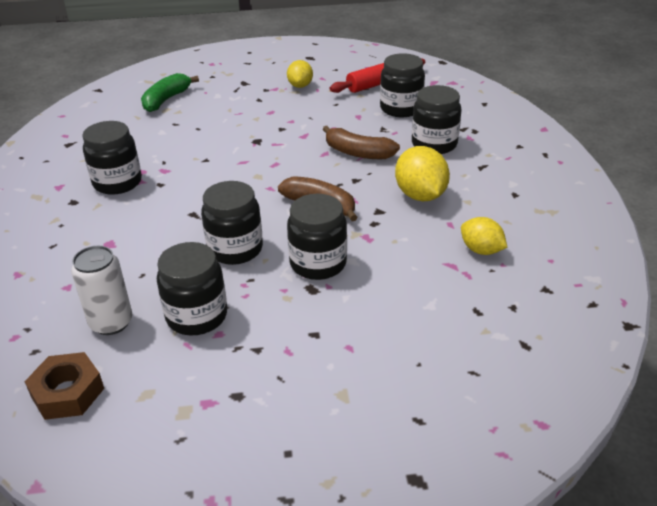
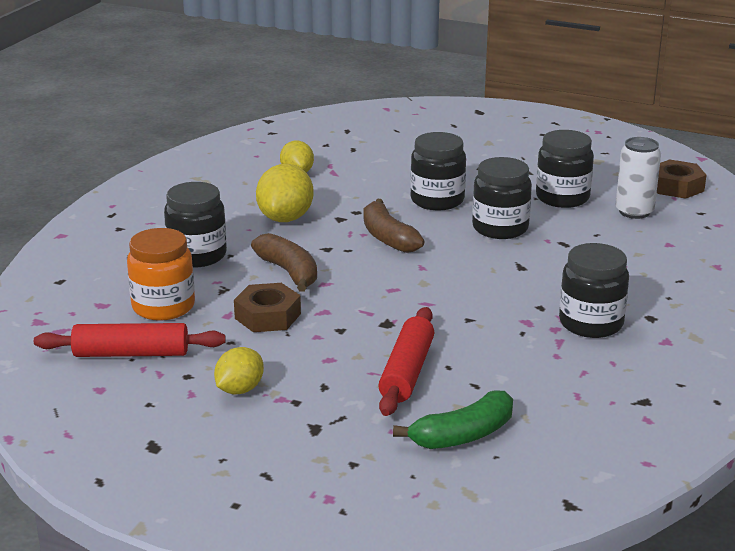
camera: 150 degrees left, 10 degrees down
(219, 118) = (407, 372): none -> red rolling pin
(334, 122) = (267, 316): none -> brown nut
(401, 108) = (163, 307): black jar -> orange jar

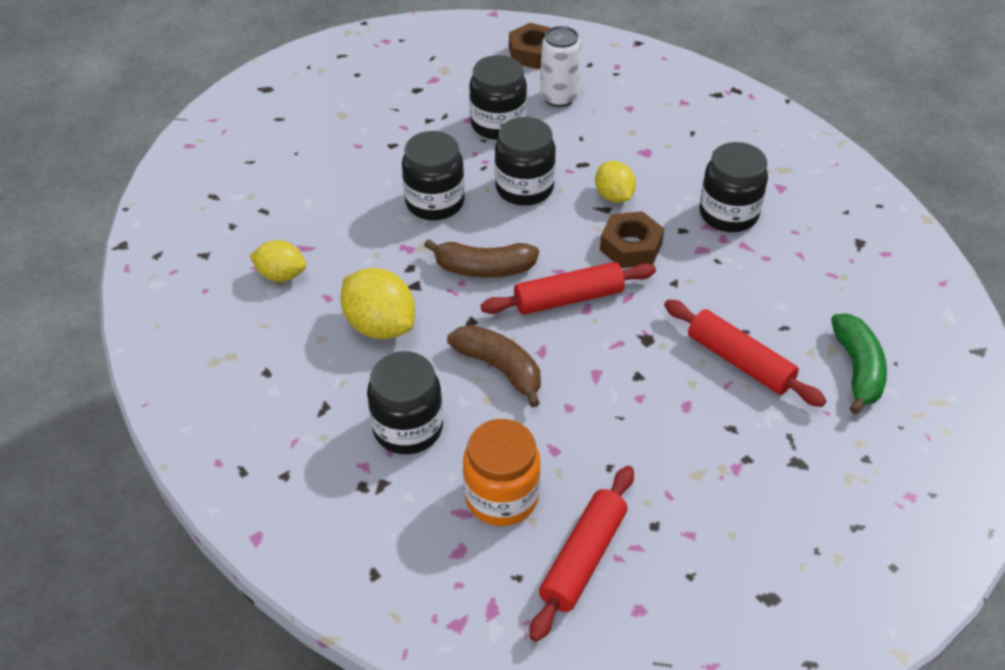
camera: 60 degrees left, 20 degrees up
(239, 389) = (704, 493): yellow lemon -> yellow lemon (614, 196)
(267, 316) = (578, 419): brown nut -> brown nut (630, 246)
(289, 272) = (500, 368): brown banana -> brown banana turned 45 degrees clockwise
(394, 279) = (568, 299): none -> red rolling pin

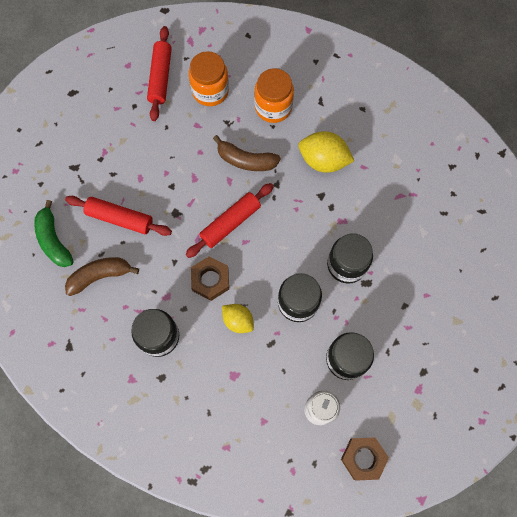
camera: 155 degrees right, 25 degrees up
(281, 275) = (399, 170): yellow lemon -> none
(408, 428) = (273, 107): black jar -> orange jar
(483, 268) = (289, 224): brown banana -> brown banana (100, 276)

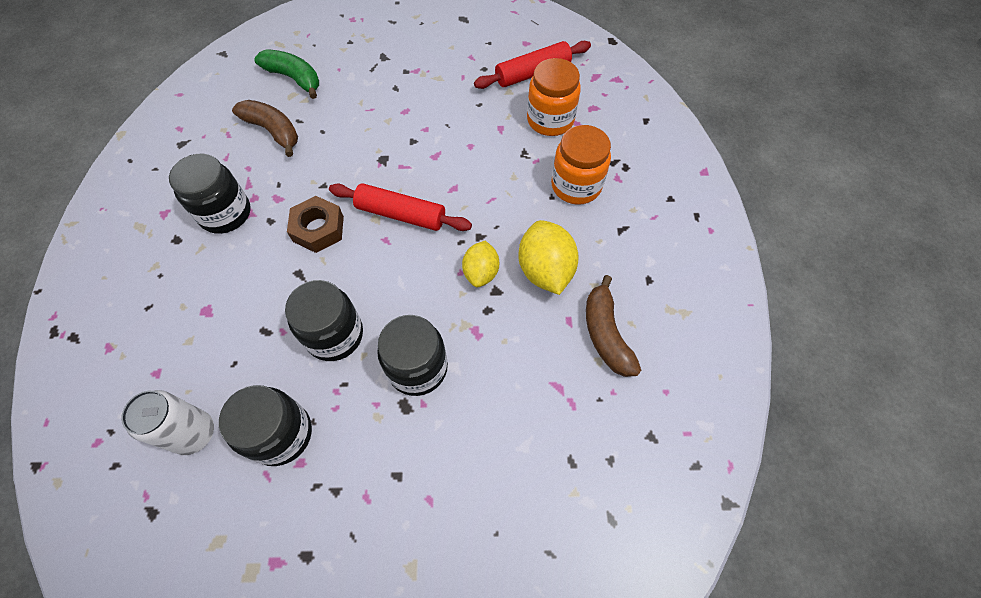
camera: 60 degrees right, 10 degrees down
(54, 240) = (294, 78): green banana -> green banana turned 90 degrees clockwise
(120, 218) = (348, 116): red rolling pin -> none
(238, 320) = (279, 281): yellow lemon -> yellow lemon (481, 272)
(246, 160) = (489, 191): brown banana -> brown banana (606, 334)
(363, 458) = (140, 530): brown nut -> none

